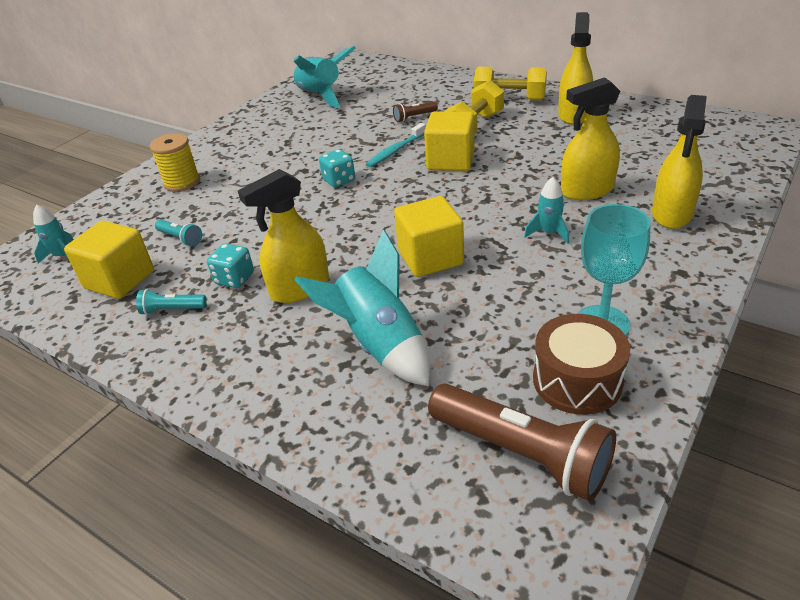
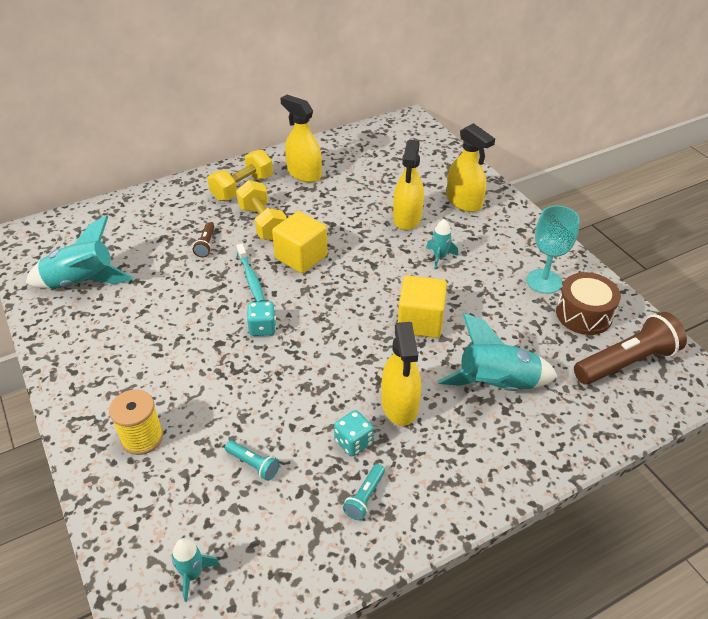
camera: 65 degrees left, 5 degrees up
(120, 280) = (283, 529): yellow cube -> none
(180, 238) = (253, 464): turquoise flashlight -> turquoise flashlight turned 60 degrees clockwise

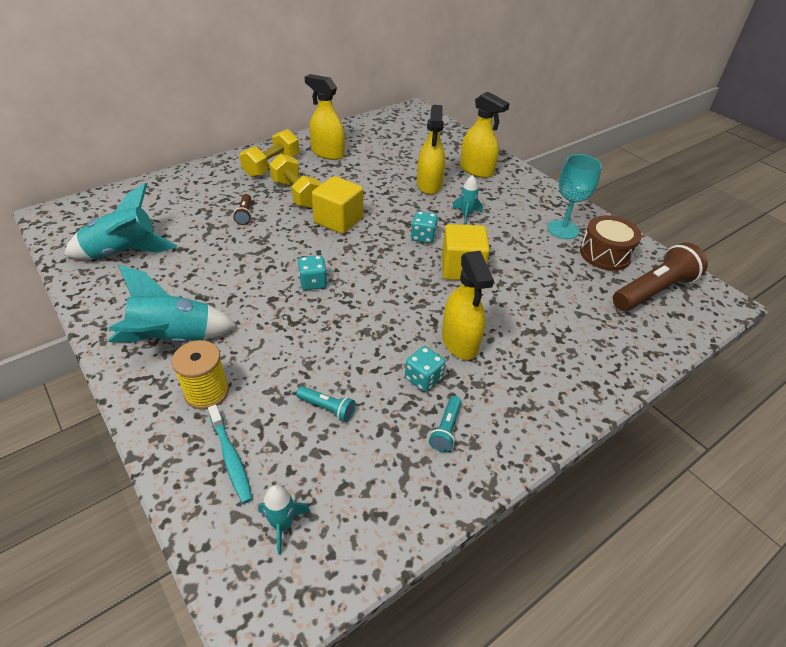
camera: 10 degrees left, 0 degrees up
(251, 278) = (293, 240): turquoise toothbrush -> turquoise toothbrush (231, 458)
(387, 282) = (423, 237): none -> turquoise dice
(496, 385) = (545, 318): turquoise rocket -> turquoise rocket (173, 339)

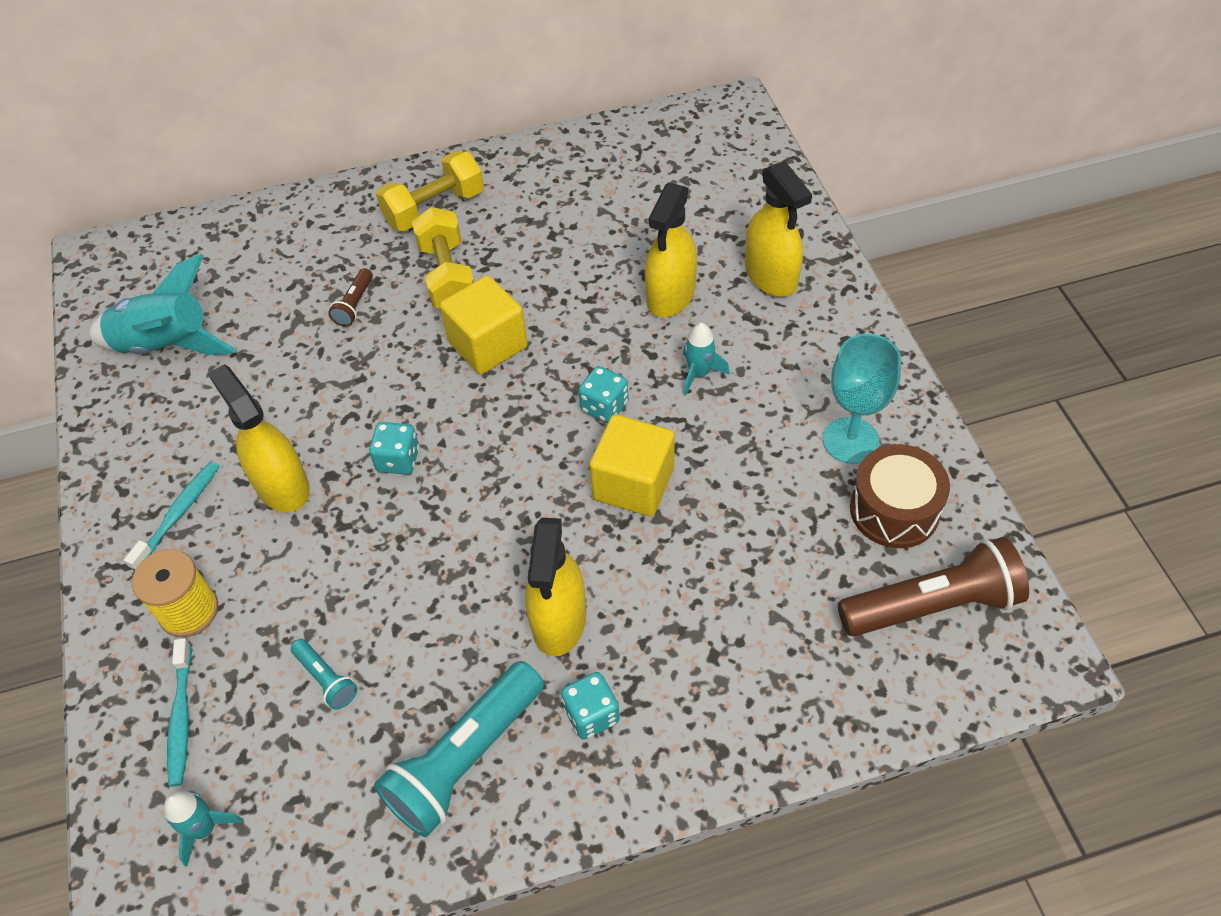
camera: 25 degrees right, 10 degrees up
(173, 339) = (178, 514): turquoise rocket -> turquoise toothbrush
(327, 153) = (535, 193): yellow spray bottle -> yellow spray bottle (282, 485)
(423, 379) = (475, 669): turquoise dice -> turquoise dice (591, 715)
(446, 429) = (465, 759): turquoise flashlight -> turquoise flashlight, size x2.14

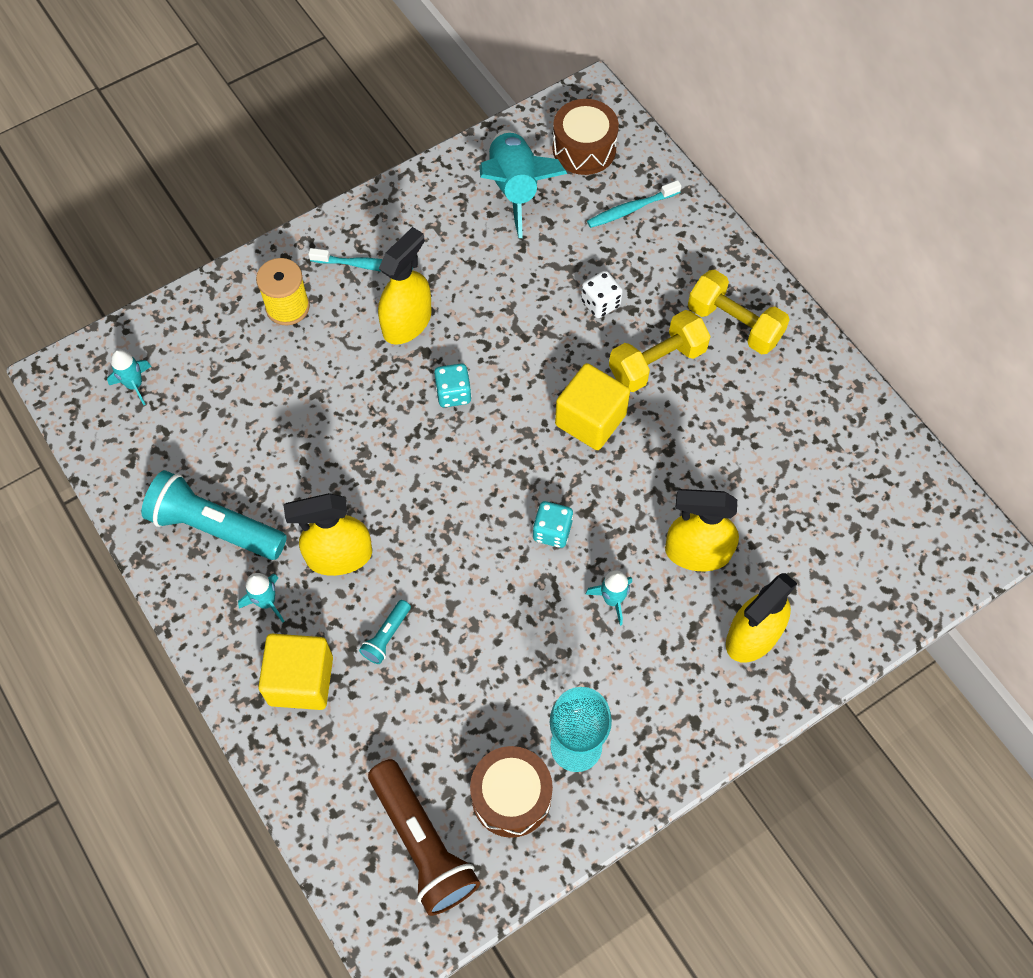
camera: 70 degrees right, 10 degrees up
(156, 275) = (584, 149): none -> brown drum
(181, 718) = (207, 337): turquoise toothbrush -> turquoise toothbrush (631, 209)
(326, 679) = (255, 415): turquoise flashlight -> turquoise flashlight (386, 636)
(354, 305) = (600, 303): brown flashlight -> white dice
(591, 715) = (266, 602): turquoise dice -> turquoise rocket
(633, 484) = (479, 576): yellow cube -> yellow cube (301, 680)

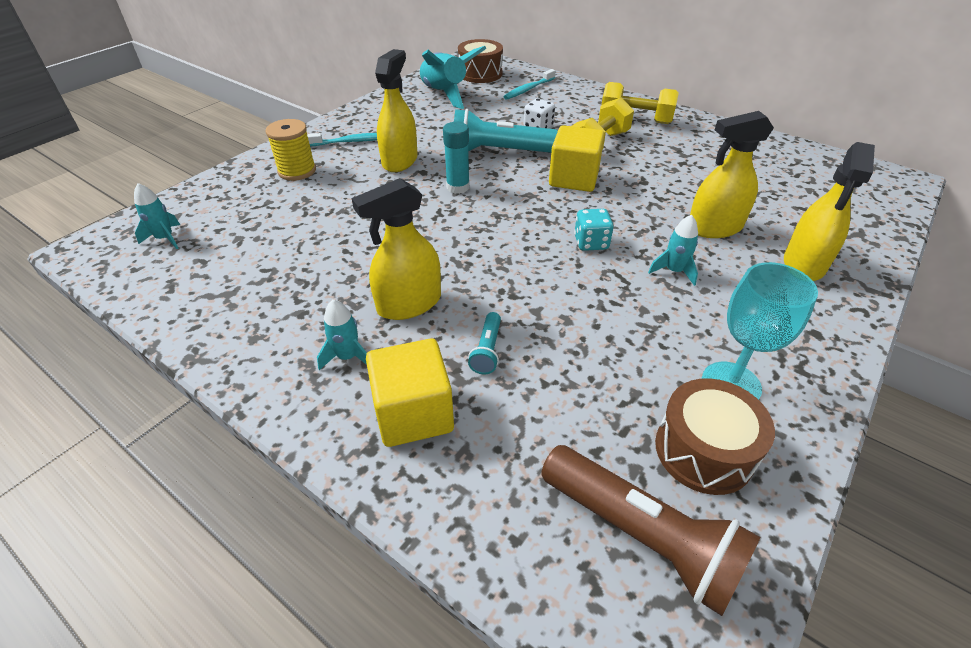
camera: 20 degrees left, 20 degrees down
(215, 527) = (272, 313): turquoise flashlight -> turquoise flashlight (499, 152)
(453, 393) = (458, 187): turquoise dice -> turquoise glue stick

